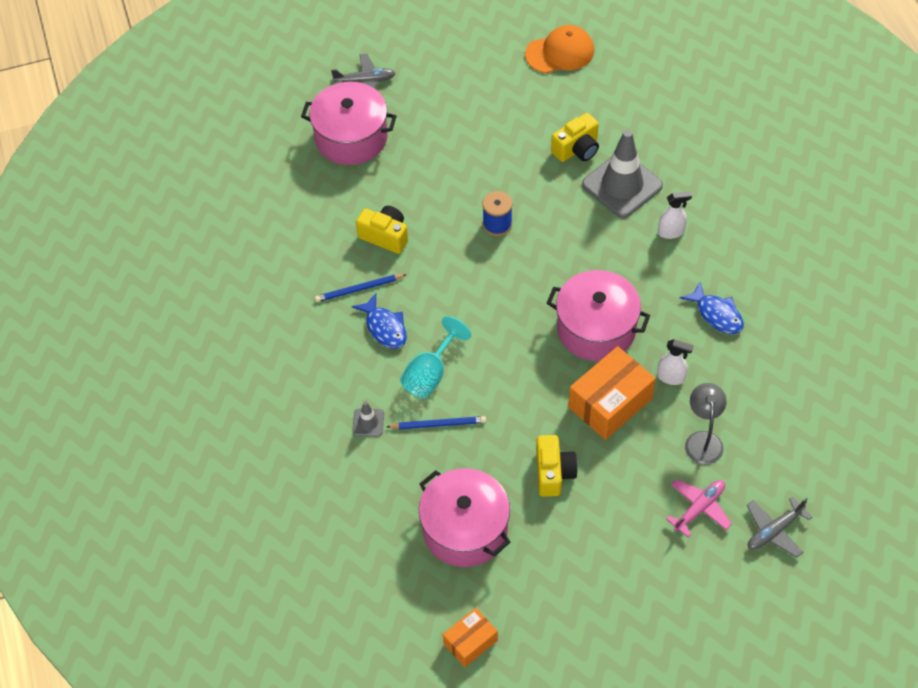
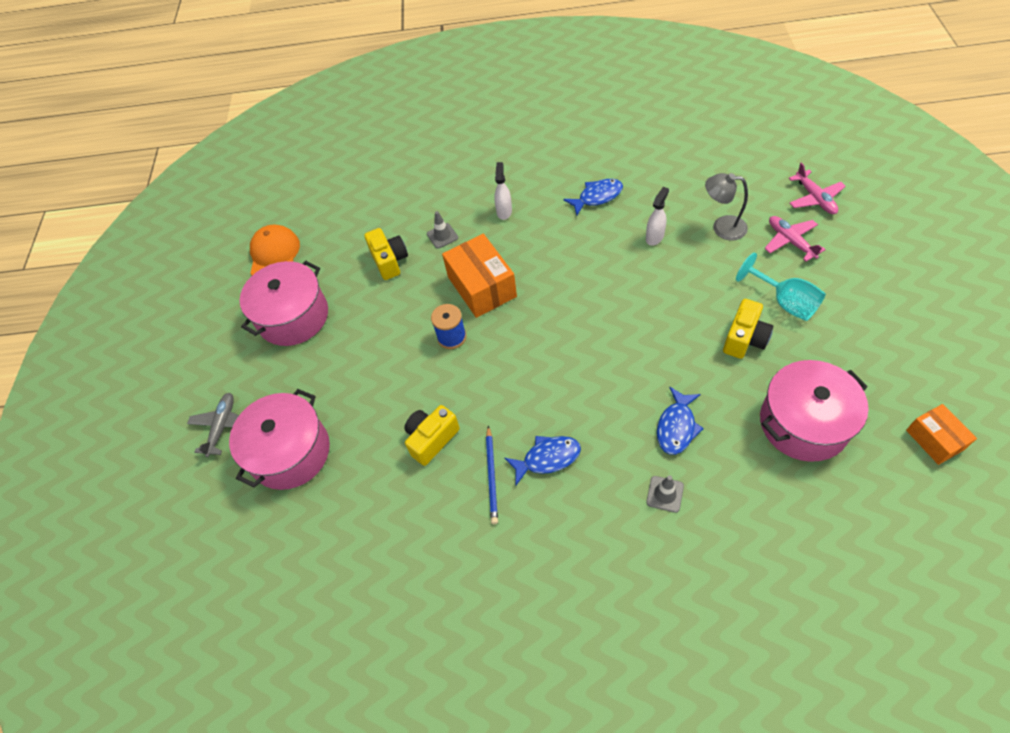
camera: 70 degrees left, 0 degrees up
(430, 374) = (614, 424): turquoise goblet -> turquoise goblet (785, 302)
(438, 424) = (676, 427): blue pencil -> blue fish
(553, 473) = (744, 339): yellow camera -> yellow camera turned 105 degrees clockwise
(596, 329) = (592, 280): pink pot -> pink pot (293, 316)
(610, 403) = (674, 284): orange box -> orange box (482, 287)
(622, 185) = (442, 236): grey traffic cone -> grey traffic cone, size x0.44
(774, 531) = (815, 198): grey plane -> pink plane

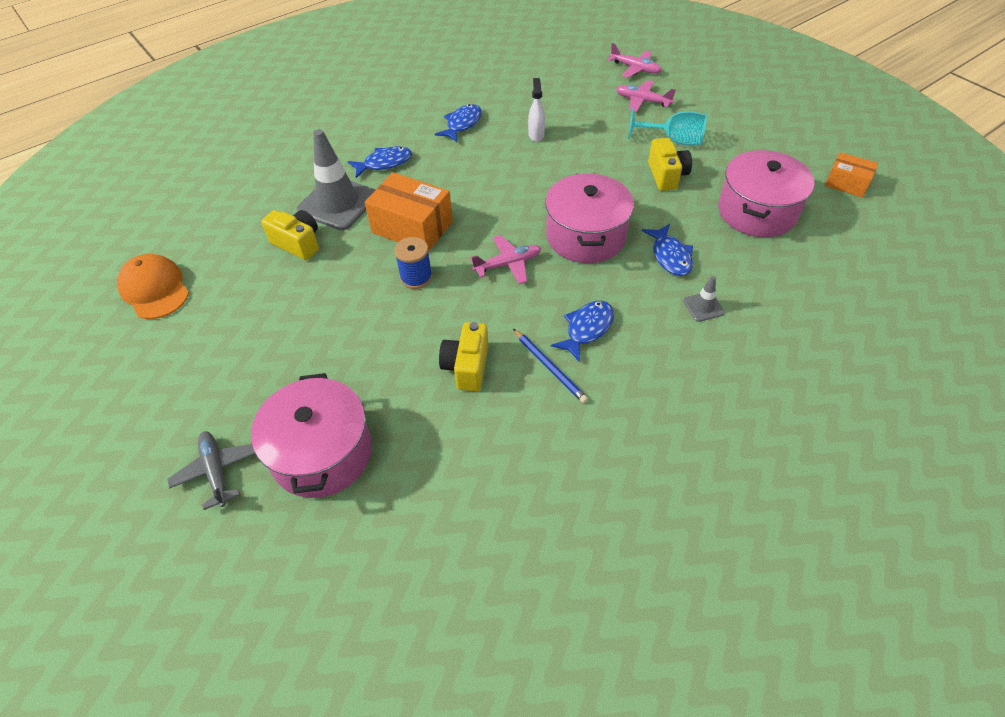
camera: 40 degrees left, 5 degrees down
(293, 316) = (224, 333): pink pot -> pink pot (585, 236)
(442, 236) = (338, 203): grey traffic cone -> grey traffic cone, size x2.25
(504, 211) = (384, 163): white spray bottle -> blue fish
(530, 362) = (508, 264): none -> pink plane
(722, 227) = (583, 110): grey lamp -> none

